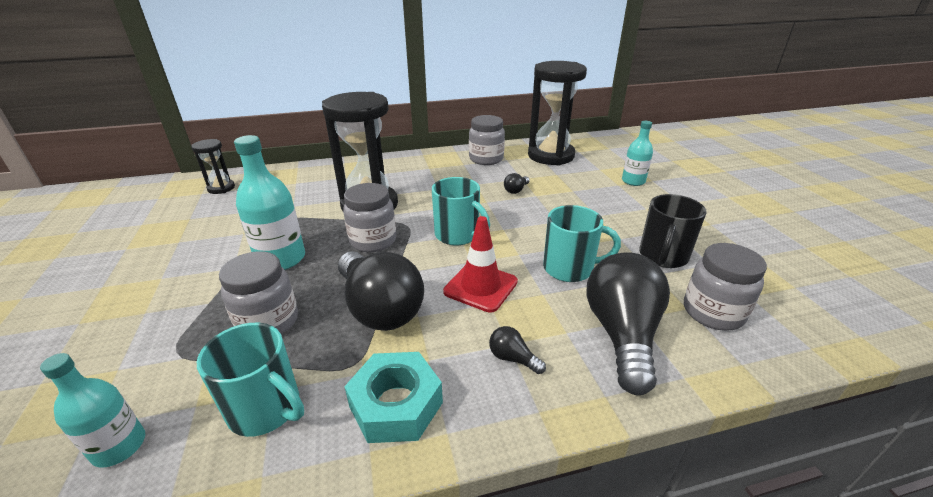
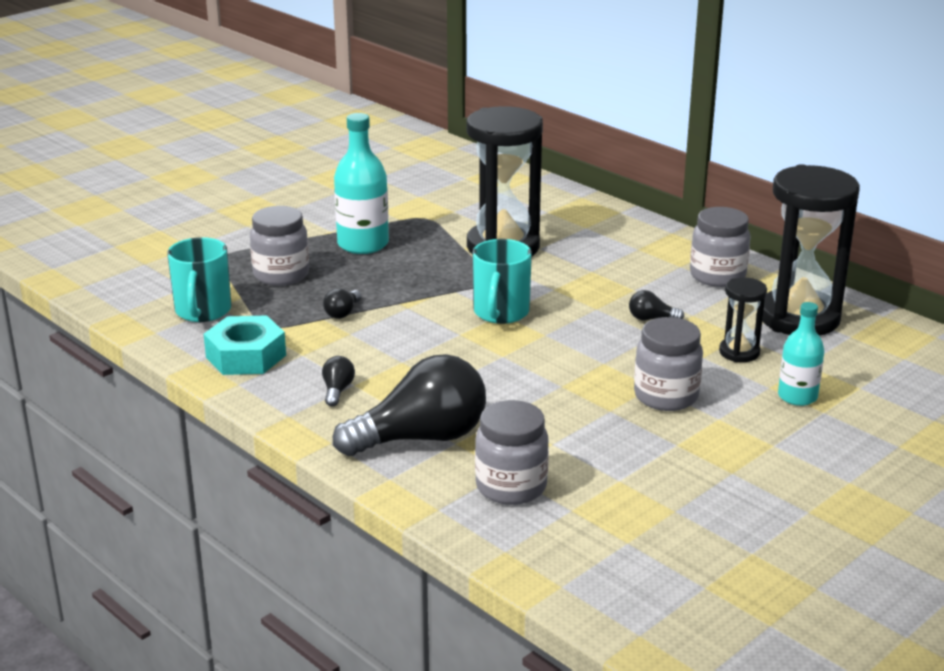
camera: 60 degrees right, 5 degrees down
(119, 446) = (139, 279): turquoise bottle -> none
(221, 188) = (442, 164): black hourglass -> black hourglass (739, 352)
(373, 241) = (438, 273): grey jar -> grey jar (666, 396)
(379, 308) = (342, 313): black light bulb -> black light bulb, size x0.40
(480, 287) = (422, 350): red traffic cone -> none
(570, 268) = (506, 390): turquoise mug -> none
(663, 256) = (598, 444): black mug -> none

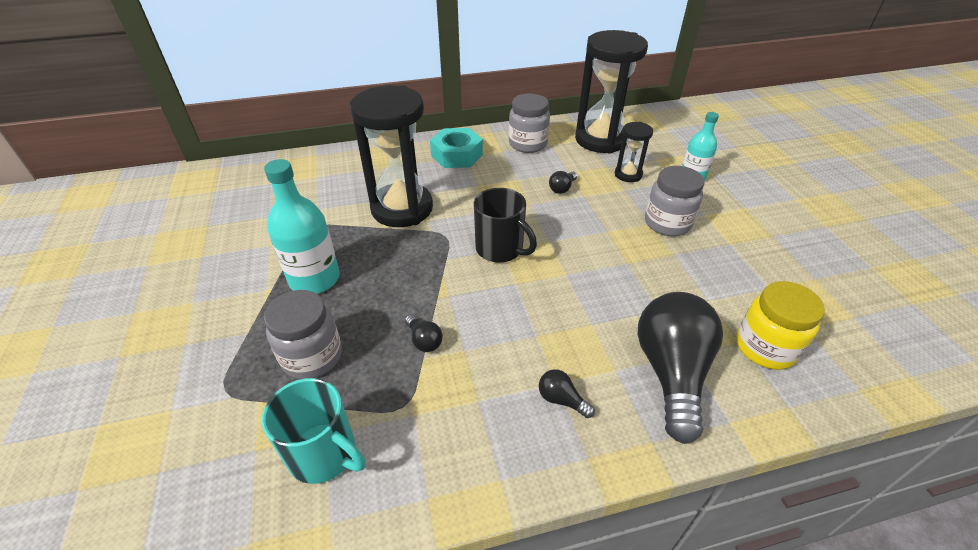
camera: 60 degrees left, 15 degrees up
(246, 356) = (449, 450): turquoise nut -> turquoise nut (457, 155)
(500, 313) = (500, 249): turquoise mug -> black mug
(511, 487) = (765, 347): grey jar -> yellow jar

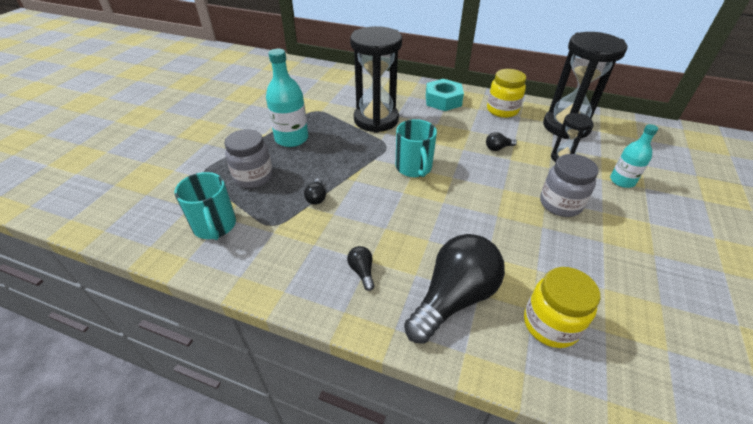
camera: 35 degrees right, 0 degrees up
(500, 249) = (414, 168): black mug -> turquoise mug
(528, 144) = (502, 110): grey jar -> yellow jar

